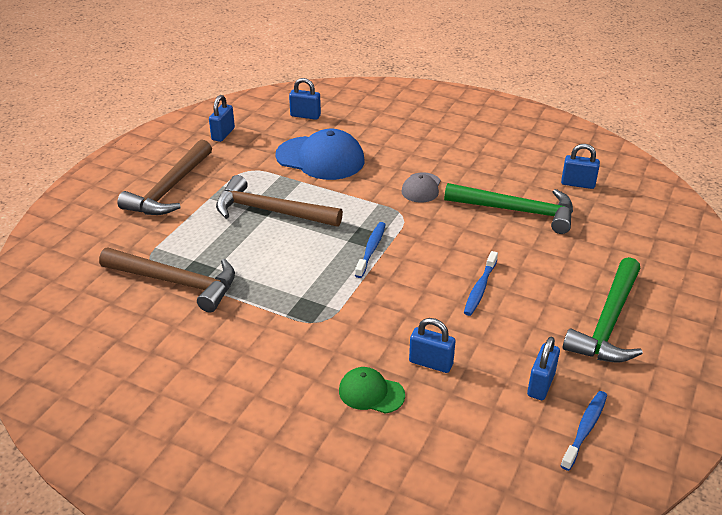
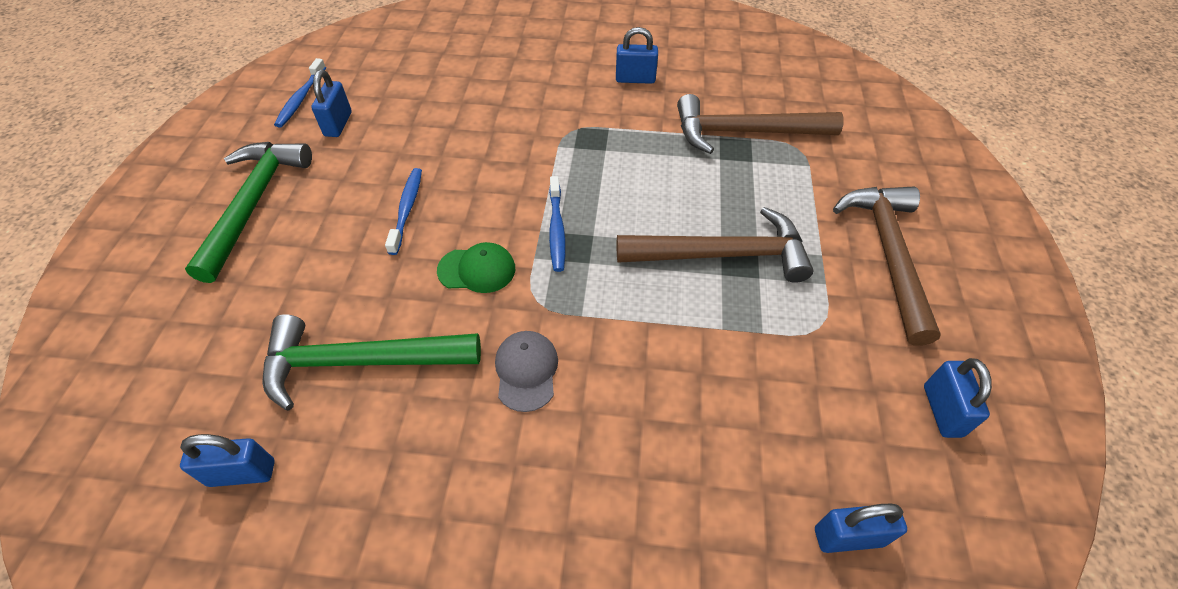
camera: 160 degrees right, 15 degrees up
(320, 158) = (728, 396): blue cap -> none
(371, 393) = (494, 84): green cap -> green cap (477, 270)
(430, 363) = (447, 118): blue padlock -> blue padlock (635, 79)

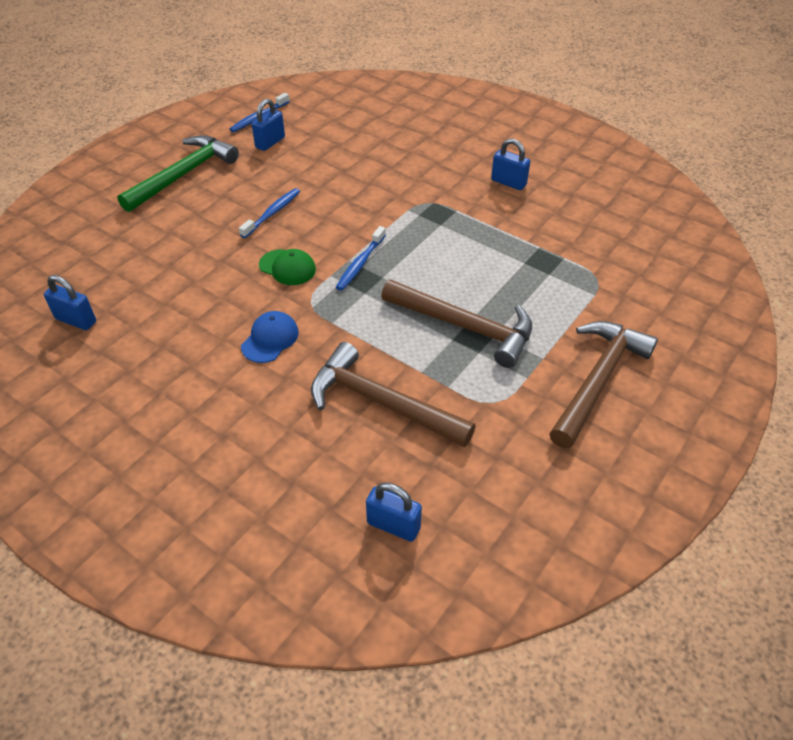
camera: 30 degrees right, 5 degrees down
(360, 362) = (178, 291): green hammer -> none
(526, 371) = (270, 339): grey cap -> blue cap
(744, 132) = (563, 251): brown hammer -> brown hammer (381, 402)
(942, 411) = (535, 493): blue padlock -> none

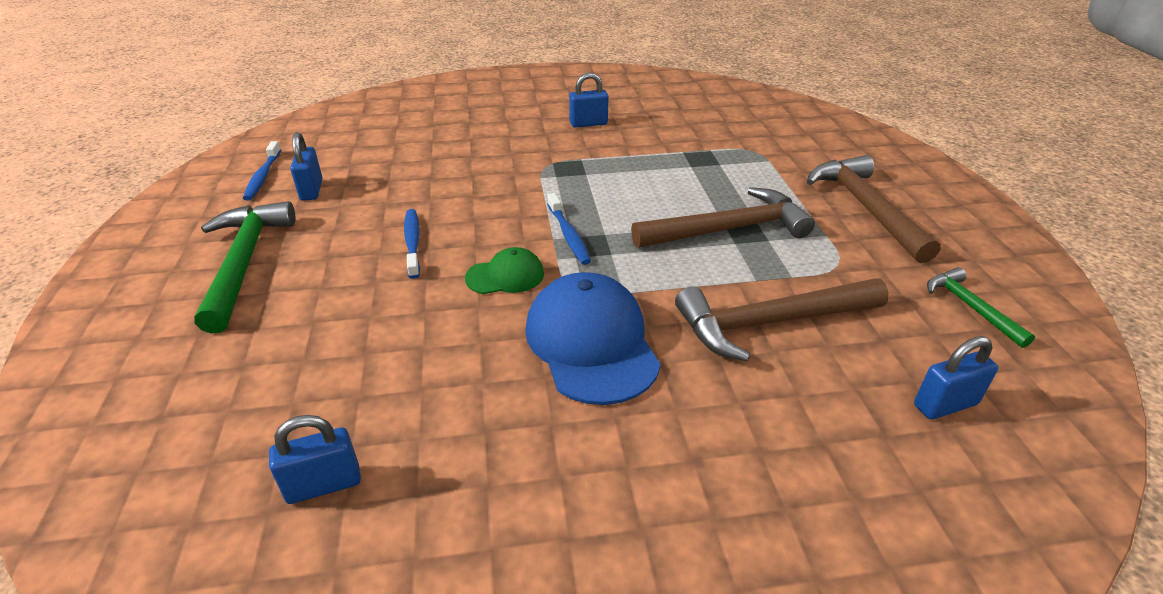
camera: 45 degrees left, 10 degrees down
(270, 339) = (591, 343): blue cap -> blue cap, size x1.88
(530, 496) = (970, 307): none -> green hammer

